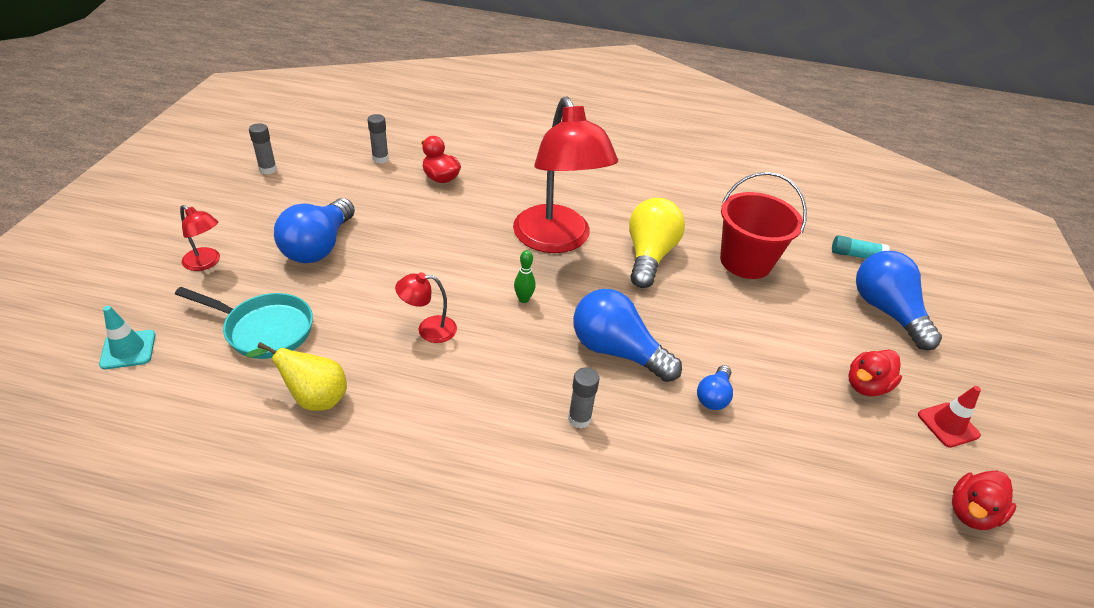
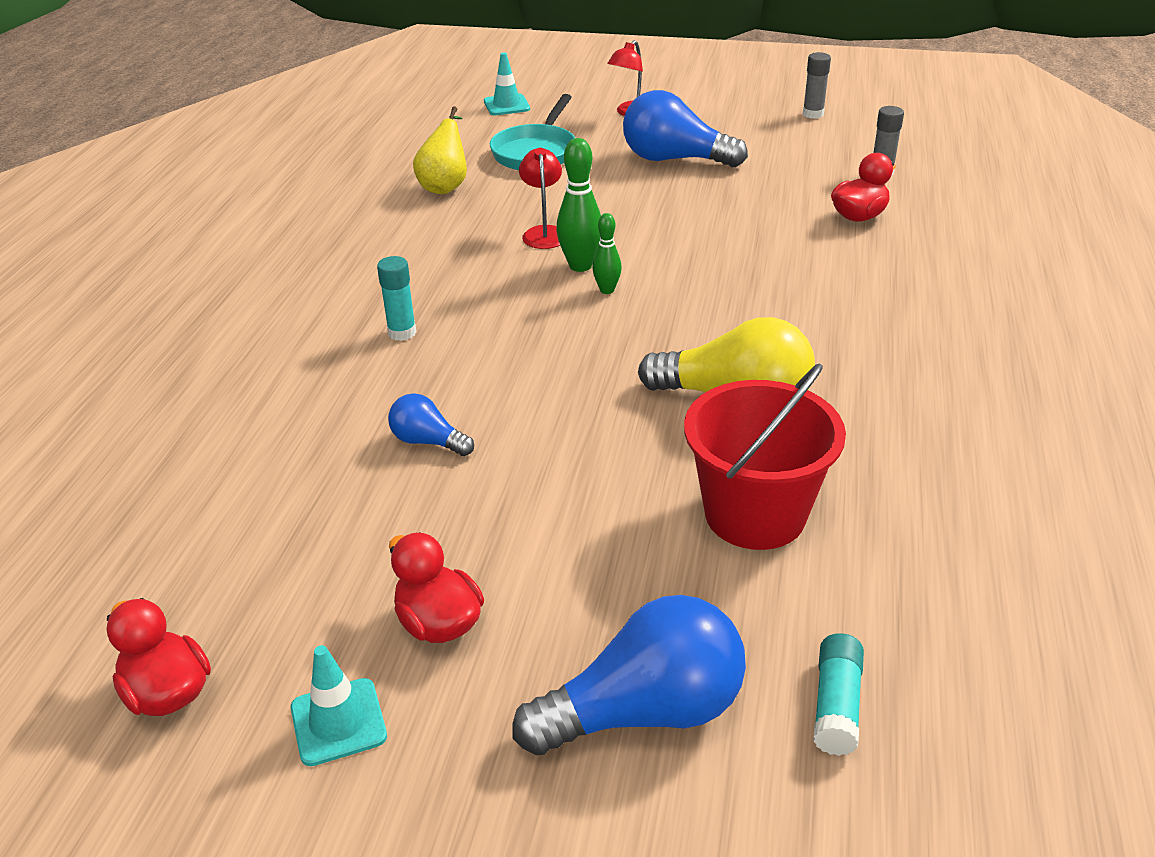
camera: 95 degrees right, 5 degrees down
(486, 311) = (580, 266): none -> green bowling pin
(556, 240) = (745, 313): red lamp -> none
(579, 418) = (402, 332): grey glue stick -> turquoise glue stick
(616, 351) = (514, 361): blue light bulb -> none
(948, 425) = (338, 722): red traffic cone -> turquoise traffic cone

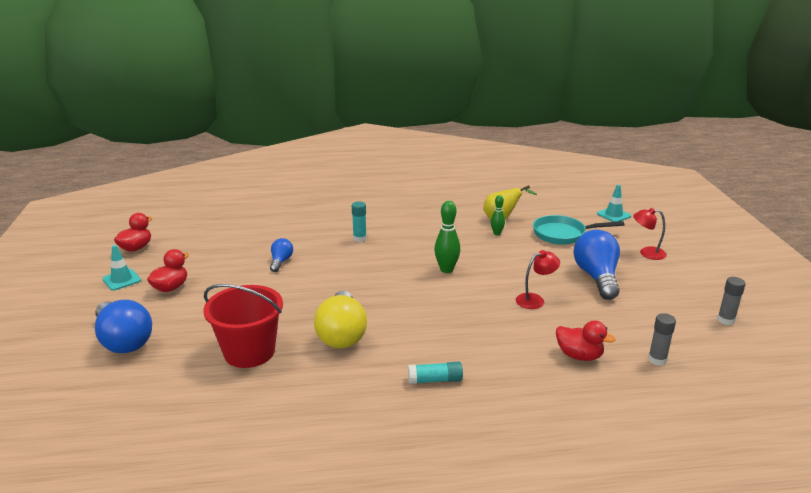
camera: 70 degrees right, 10 degrees down
(544, 233) = (473, 253): red lamp -> red lamp (535, 300)
(607, 290) = (426, 281): green bowling pin -> green bowling pin (497, 233)
(836, 705) = (125, 389): turquoise glue stick -> turquoise glue stick (435, 380)

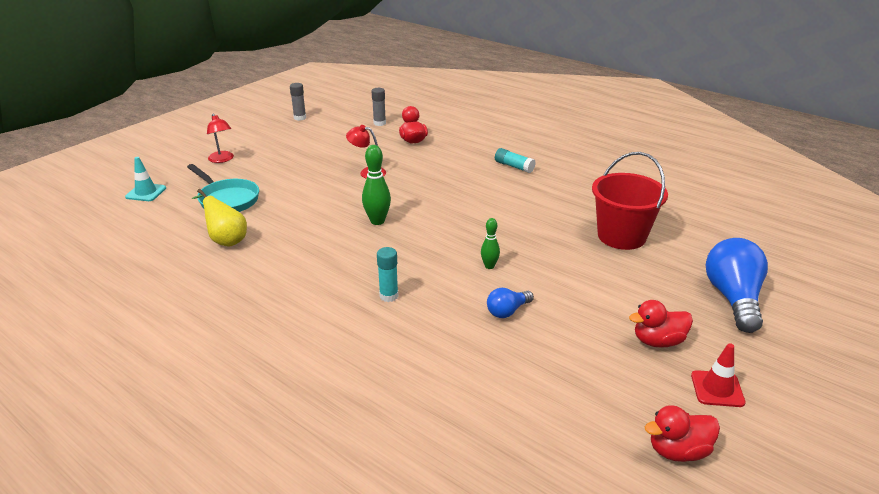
camera: 135 degrees left, 5 degrees up
(121, 280) = (717, 389): turquoise traffic cone -> red traffic cone
(342, 334) = (536, 215): yellow light bulb -> none
(497, 233) = (267, 229): green bowling pin -> green bowling pin (489, 266)
(596, 277) = (296, 164): blue light bulb -> none

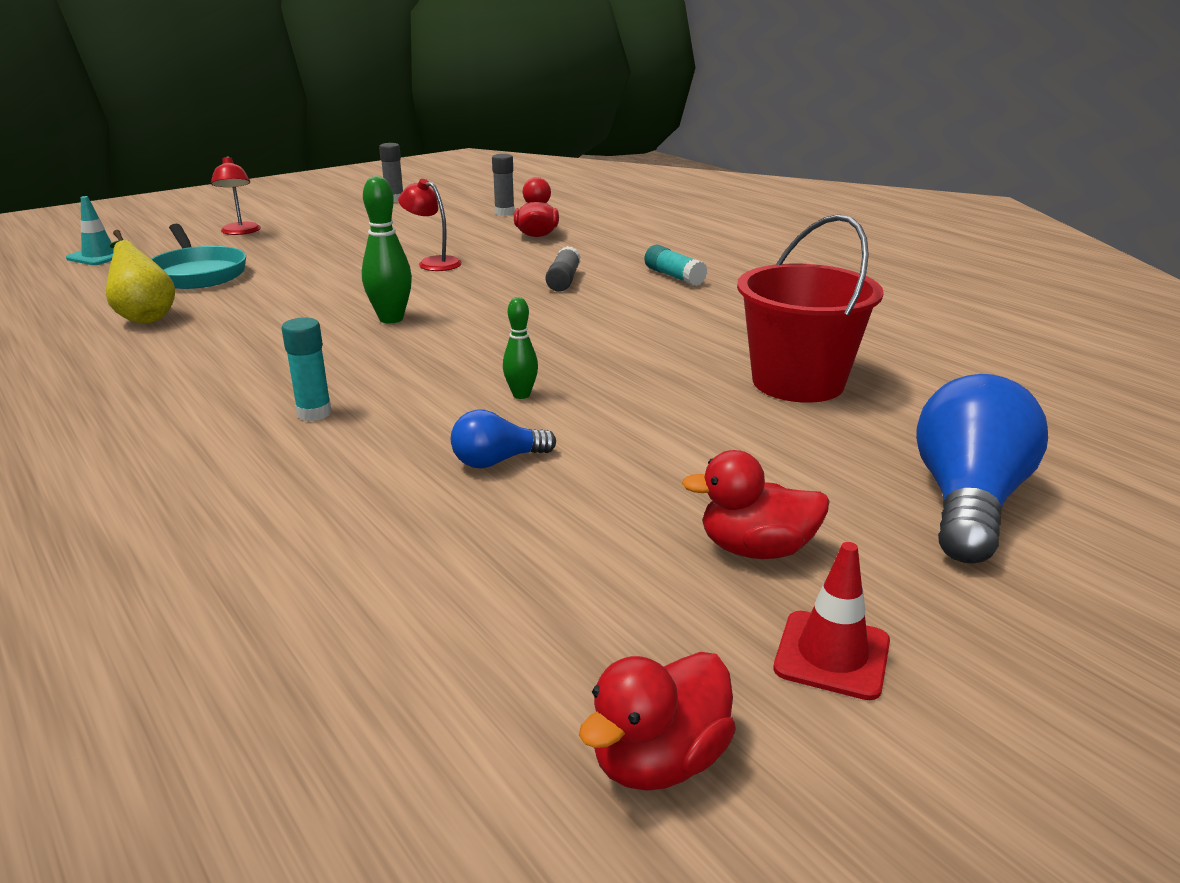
camera: 15 degrees right, 5 degrees down
(454, 177) = (563, 280): none -> grey glue stick
(678, 451) = (659, 761): red duck -> red duck turned 45 degrees counterclockwise

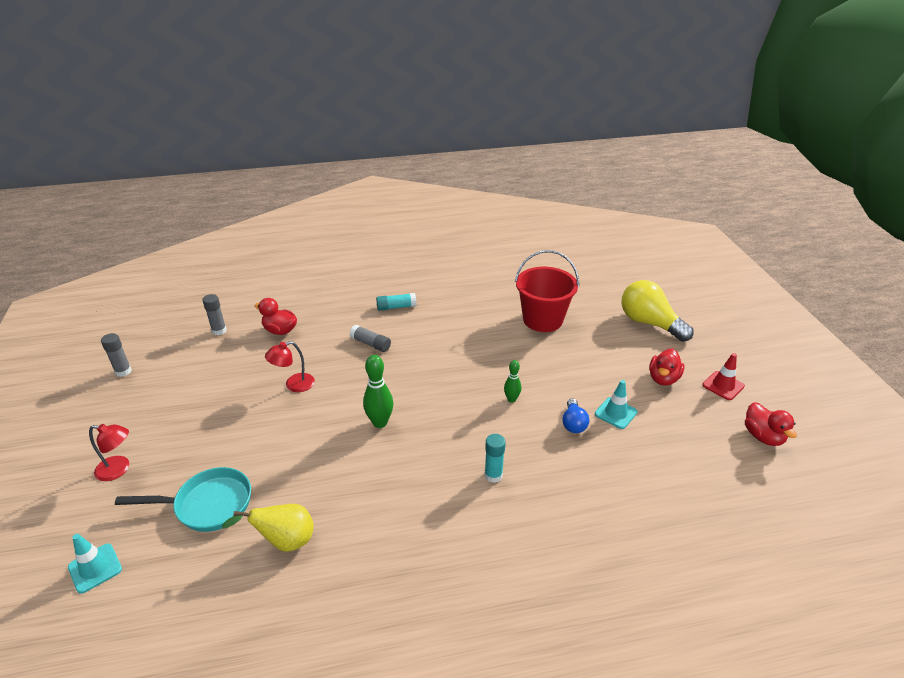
camera: 65 degrees left, 10 degrees up
(567, 502) = (615, 413): none -> turquoise traffic cone
(967, 502) = (649, 323): blue light bulb -> yellow light bulb

